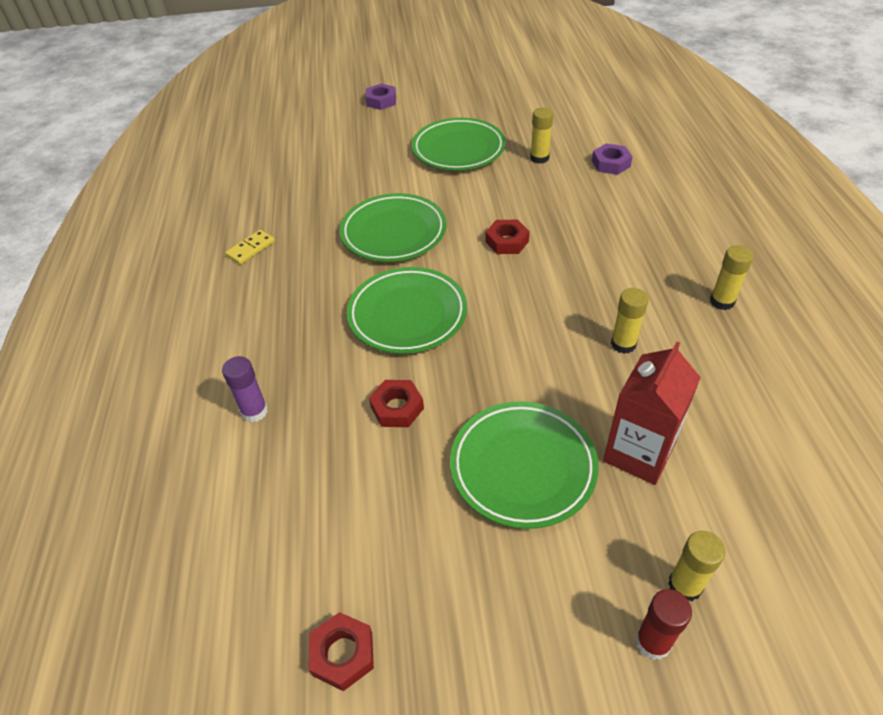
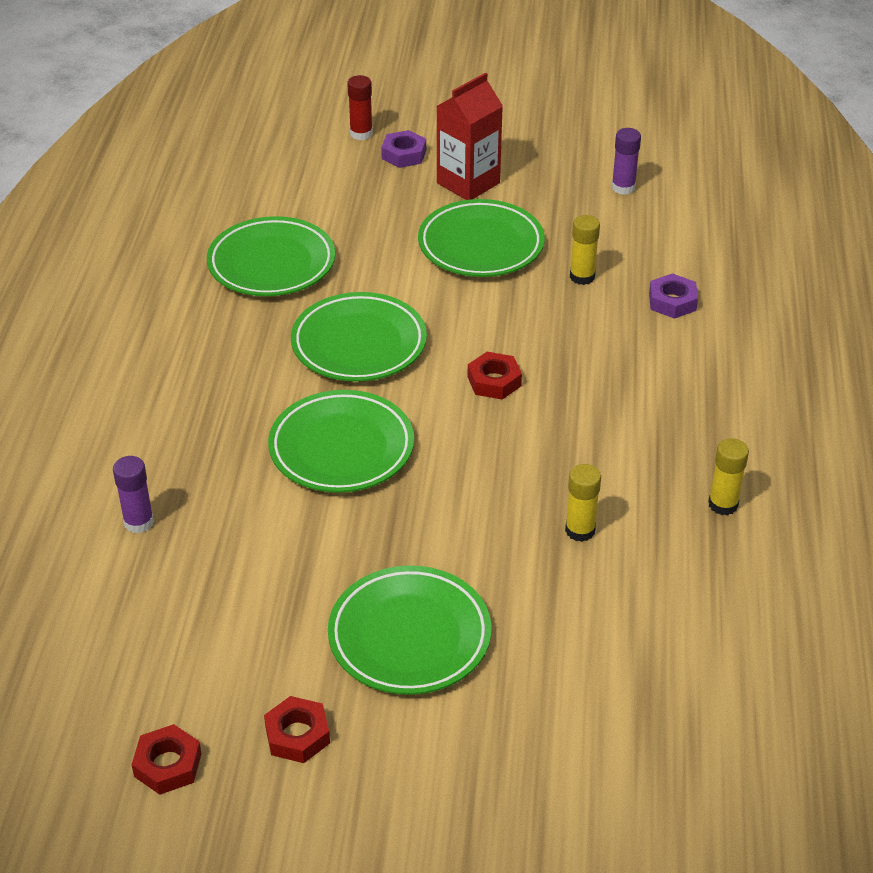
camera: 10 degrees right, 5 degrees down
(251, 249) = (180, 332): yellow domino -> none
(308, 187) = (271, 263): none -> green plate
(397, 408) = (295, 549): red nut -> red nut (297, 735)
(541, 97) = (623, 187): none -> purple glue stick
(638, 453) = (542, 648): red carton -> red carton (468, 183)
(653, 642) = (473, 818): red glue stick -> red glue stick (361, 133)
(685, 585) = (529, 778): yellow glue stick -> none

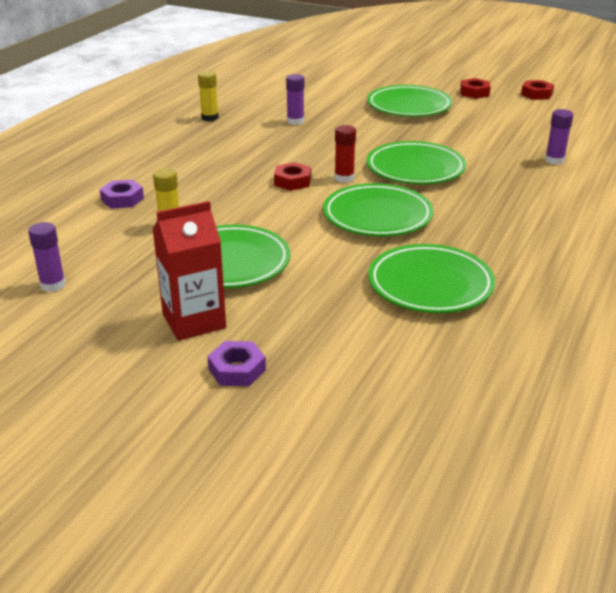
camera: 160 degrees left, 10 degrees down
(361, 133) = (269, 411): red glue stick -> red glue stick (344, 178)
(580, 530) = (295, 121): yellow glue stick -> purple glue stick

